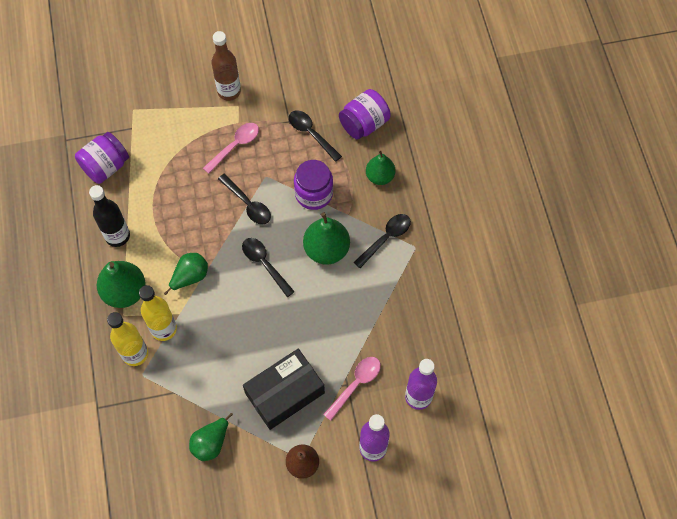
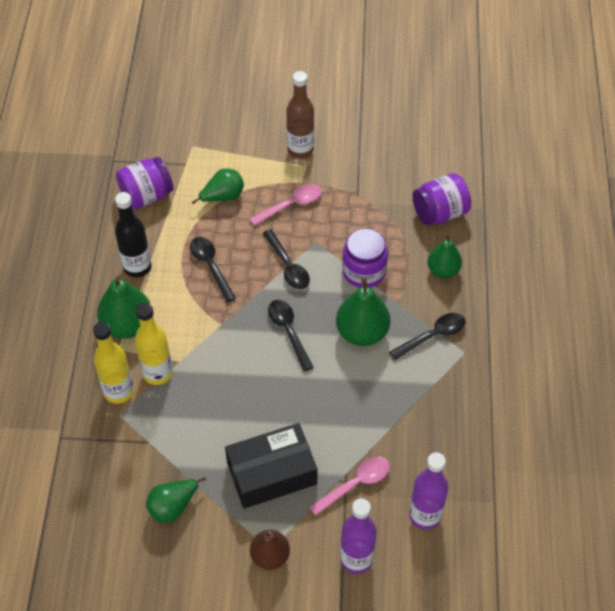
camera: 15 degrees right, 10 degrees down
(190, 277) = (203, 326): green pear -> green pear (223, 197)
(311, 134) = (378, 210): black spoon -> black spoon (211, 266)

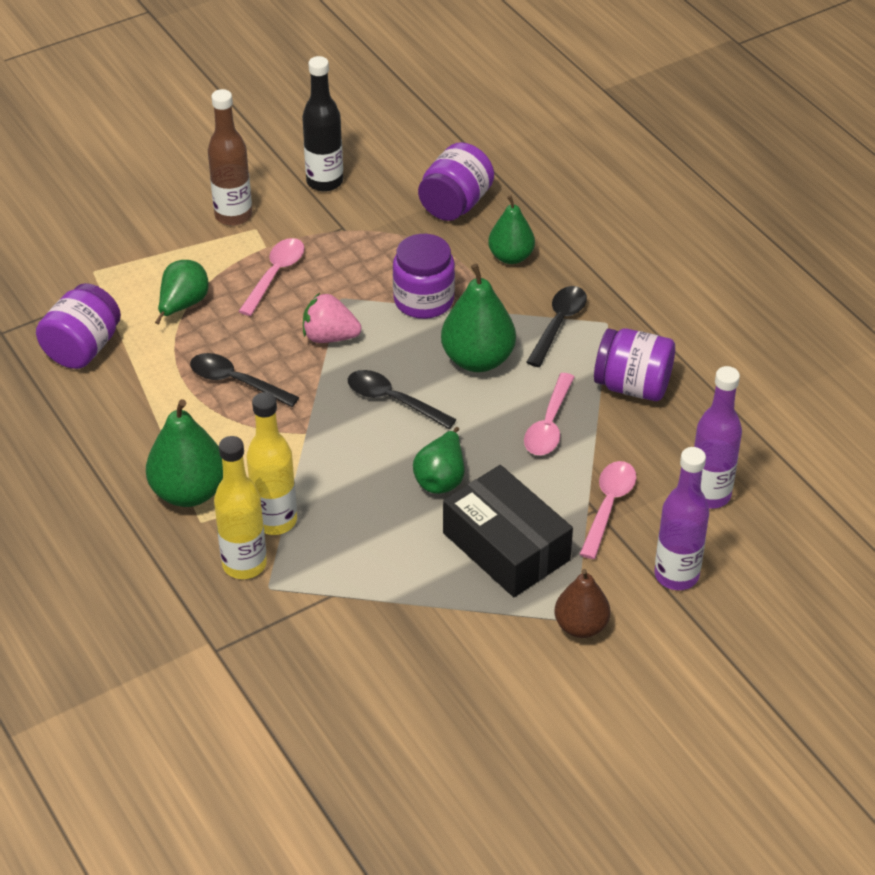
camera: 35 degrees left, 10 degrees down
(137, 267) = (143, 427): black bottle -> black bottle (324, 182)
(173, 506) = (423, 642): green pear -> green pear (441, 478)
(271, 473) = (506, 546): black box -> black box turned 75 degrees counterclockwise
(288, 266) = (330, 337): black spoon -> pink strawberry
(367, 404) = (549, 424): none -> pink spoon
(442, 408) = (632, 386): none -> purple jar

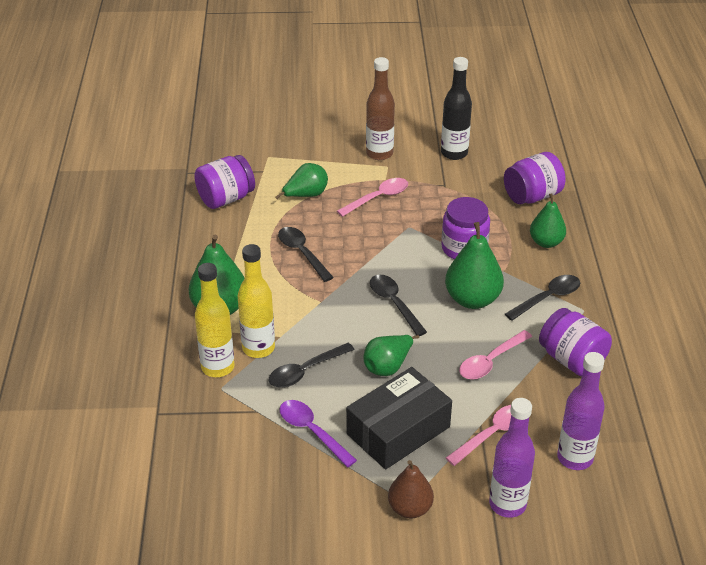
camera: 30 degrees right, 5 degrees down
(330, 337) = (383, 248): pink strawberry -> none
(352, 524) = (305, 371): none -> black spoon
(413, 590) = (312, 432): none -> purple spoon
(506, 546) = (398, 430): black box -> black box turned 60 degrees clockwise

